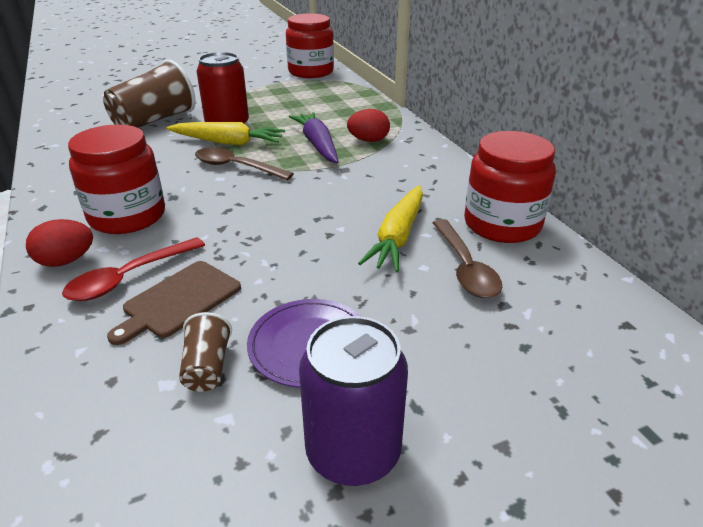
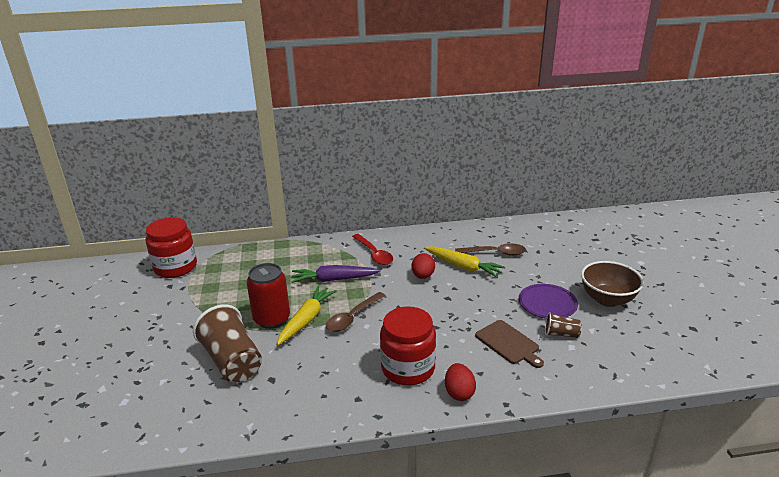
camera: 75 degrees left, 5 degrees down
(129, 277) = (483, 363): red spoon -> red spoon (374, 254)
(353, 452) = (607, 299): purple can -> brown bowl
(368, 140) = (338, 259): red egg -> red egg (423, 276)
(502, 224) = (459, 235): red jar -> none

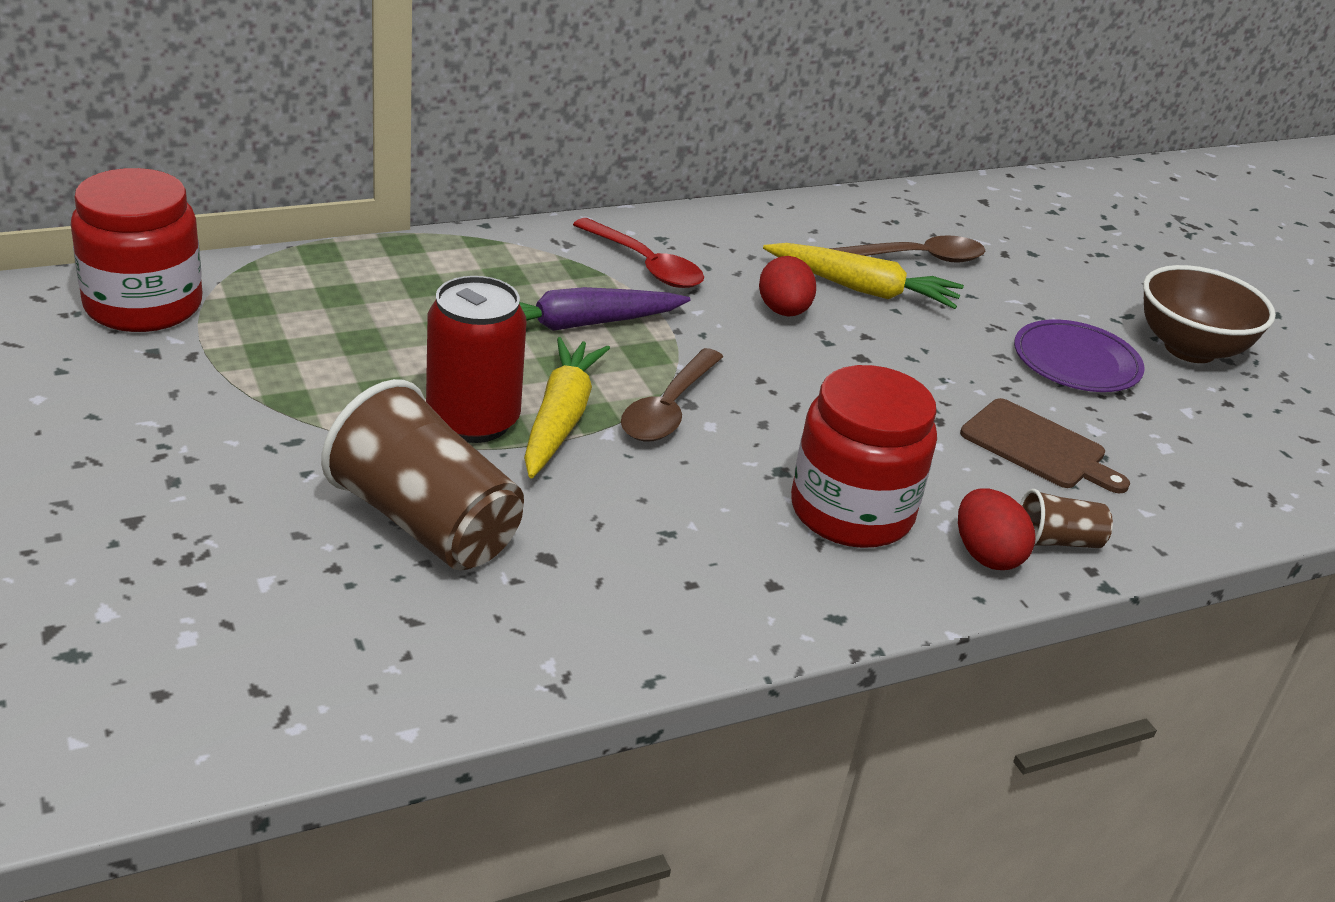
camera: 20 degrees left, 5 degrees up
(561, 334) = (1133, 422): brown cup -> brown cup (1057, 541)

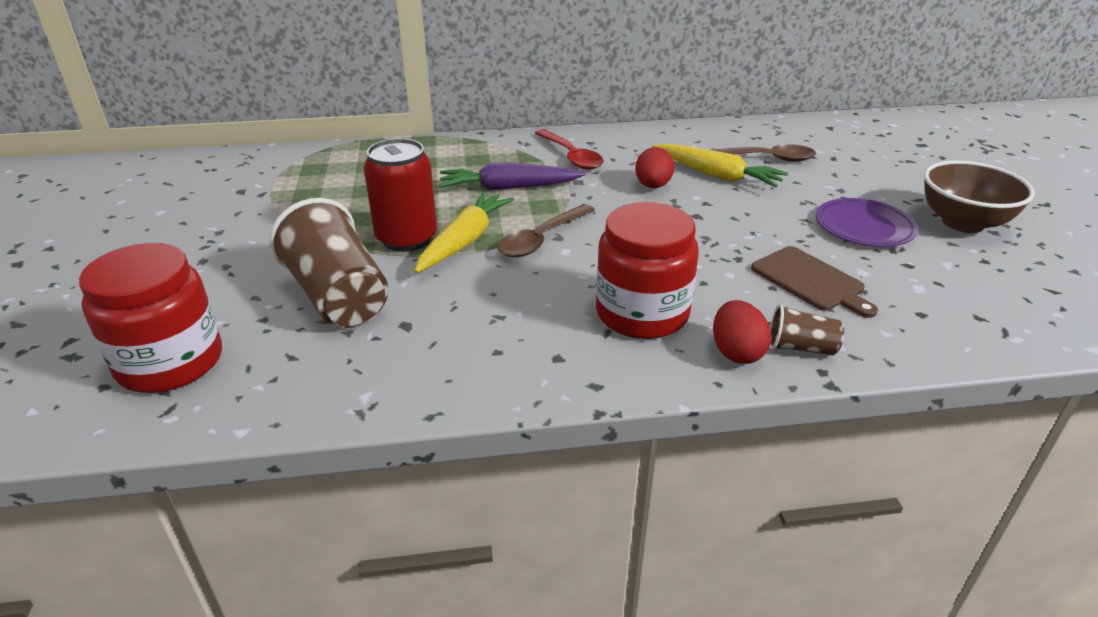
camera: 20 degrees right, 0 degrees up
(143, 305) = (252, 167): red jar -> red jar (170, 362)

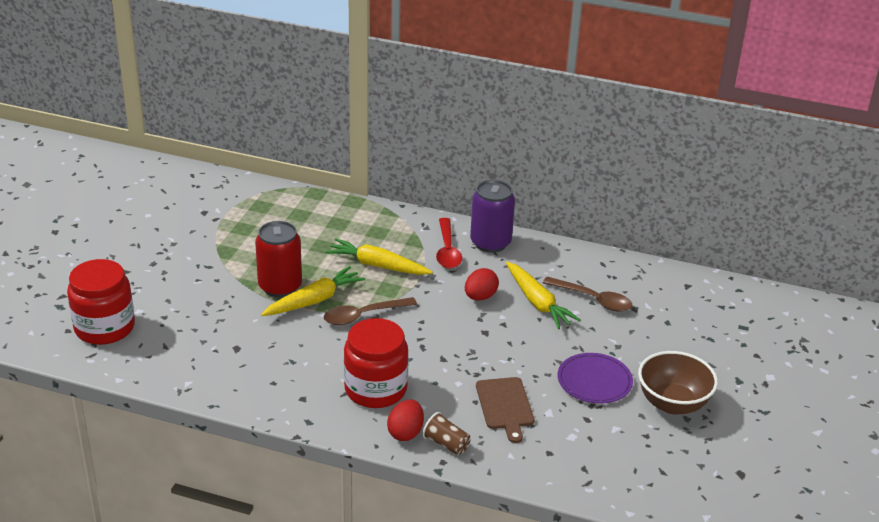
camera: 25 degrees right, 0 degrees up
(338, 297) = (212, 316): brown cup -> none
(508, 188) = (377, 265): purple carrot -> yellow carrot
(608, 140) = (490, 243): none -> purple can

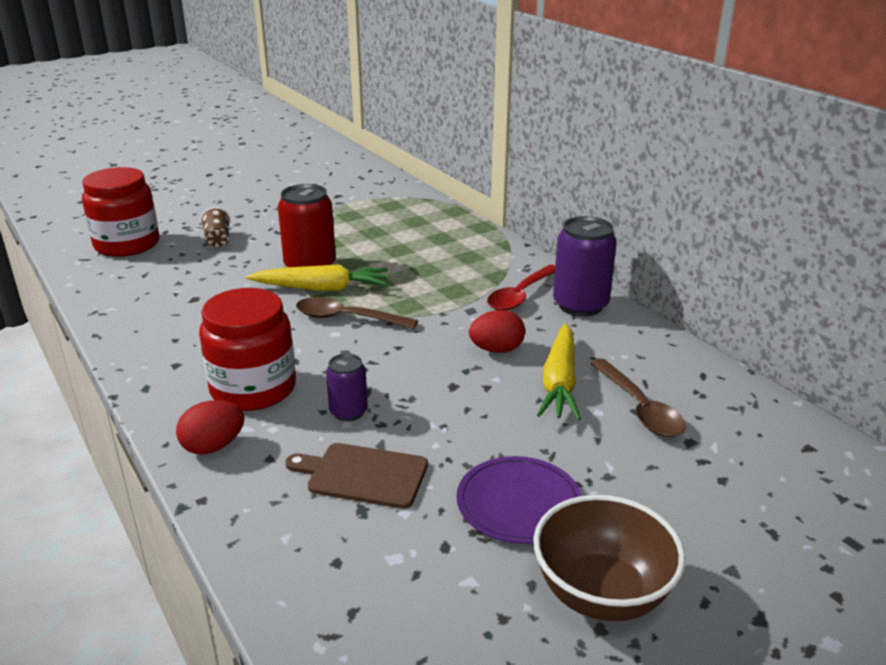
camera: 40 degrees right, 5 degrees down
(377, 265) = (427, 282): yellow carrot -> none
(446, 444) = (235, 482): brown cup -> brown cup (218, 240)
(450, 376) = (348, 412): none -> purple can
(505, 406) = (363, 475): brown cutting board -> brown cutting board turned 75 degrees clockwise

